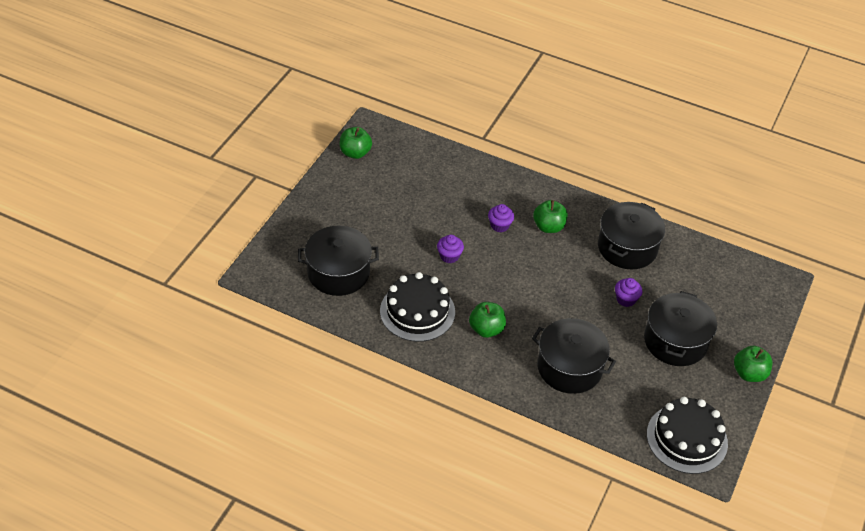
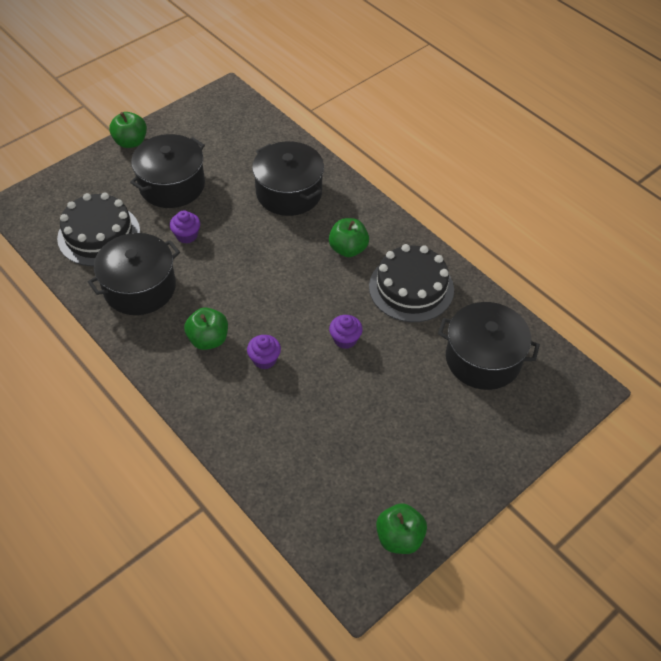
camera: 155 degrees left, 5 degrees up
(687, 438) = (228, 114): black cake -> black cake (99, 235)

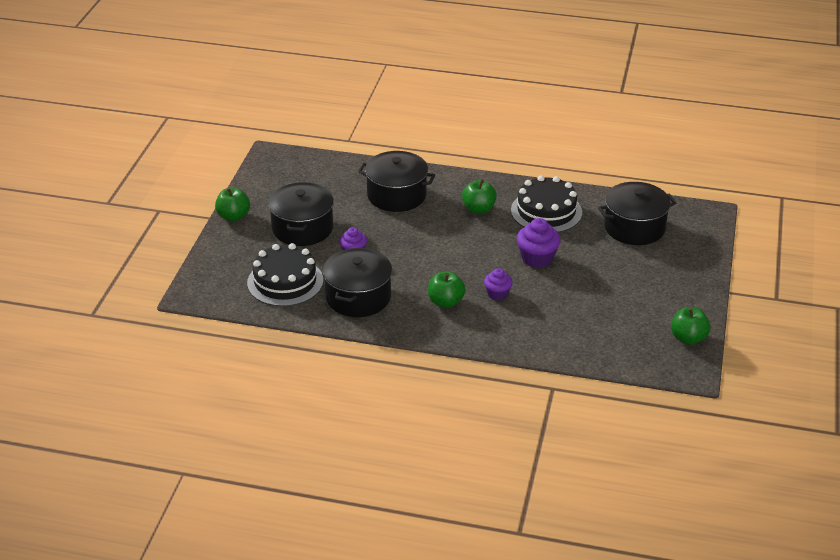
camera: 35 degrees left, 15 degrees down
(345, 339) = (537, 258): purple cupcake -> purple cupcake, size x1.58

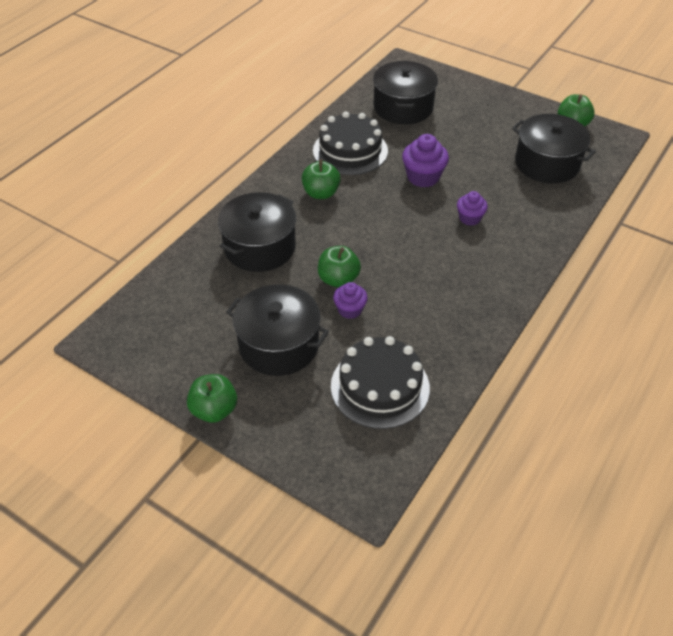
camera: 70 degrees left, 10 degrees up
(358, 297) = (435, 326): black pot -> black pot (547, 163)
(445, 302) = (469, 258): green apple -> green apple (338, 279)

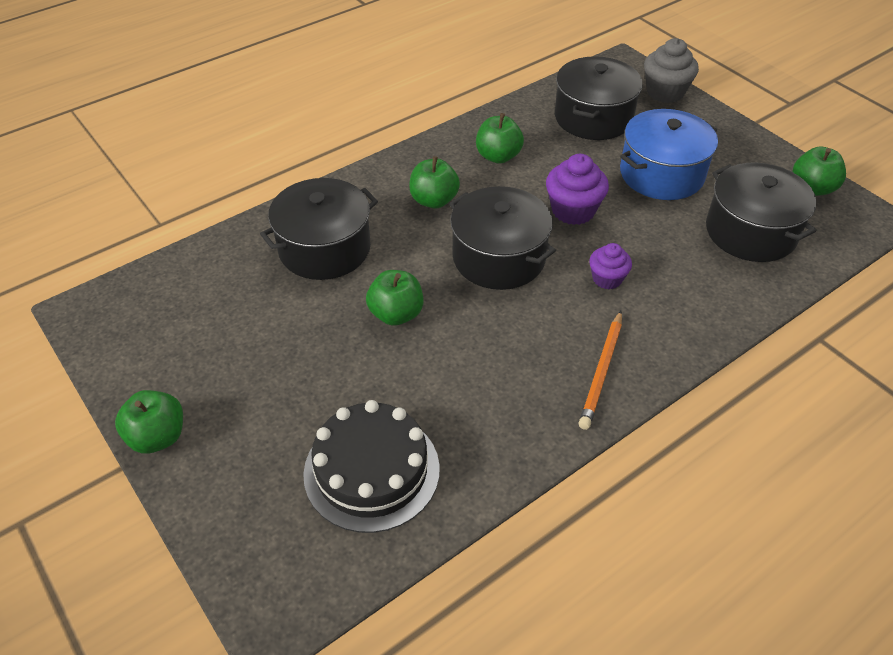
camera: 20 degrees right, 0 degrees up
(279, 345) = (278, 377): black pot -> black pot (499, 257)
(350, 151) = (498, 156): black cake -> green apple
(350, 310) = (389, 357): purple cupcake -> none
(444, 78) = (665, 92): none -> grey cupcake
(470, 137) = (661, 174): none -> blue pot
(497, 280) = (601, 371): none -> orange pencil

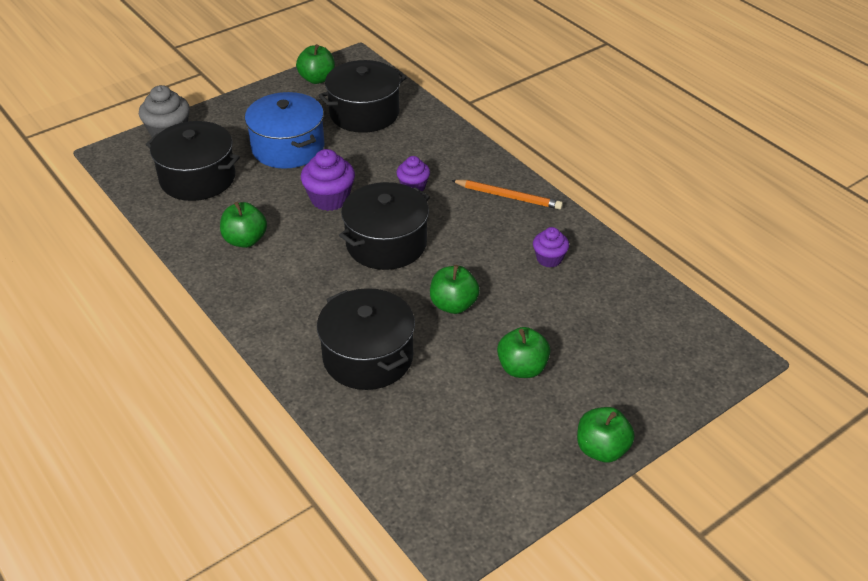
camera: 90 degrees left, 5 degrees down
(371, 471) = (612, 313): black cake -> none
(434, 200) = (305, 283): green apple -> green apple (522, 368)
(477, 409) = (549, 259): none -> purple cupcake

